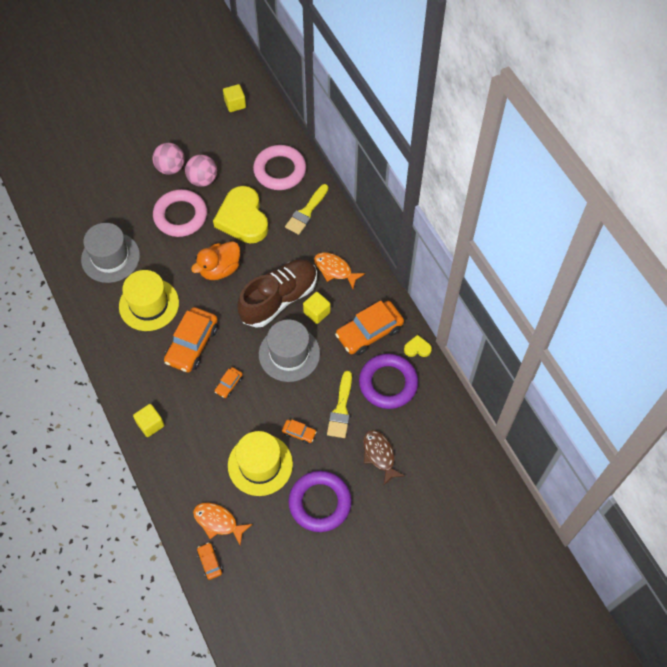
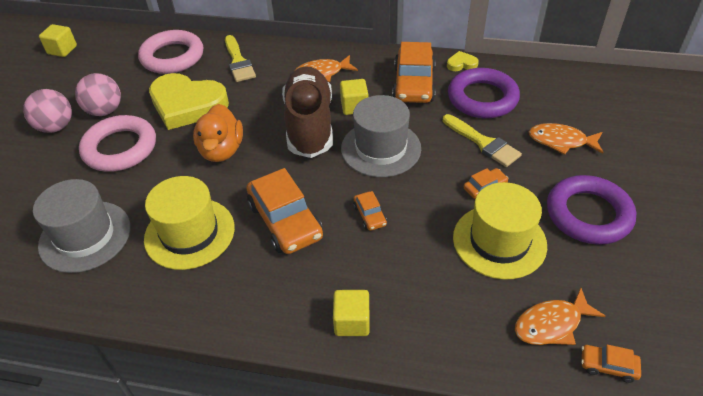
camera: 50 degrees left, 15 degrees down
(379, 455) = (561, 141): brown fish -> orange fish
(417, 348) = (461, 64): yellow heart -> yellow heart turned 45 degrees clockwise

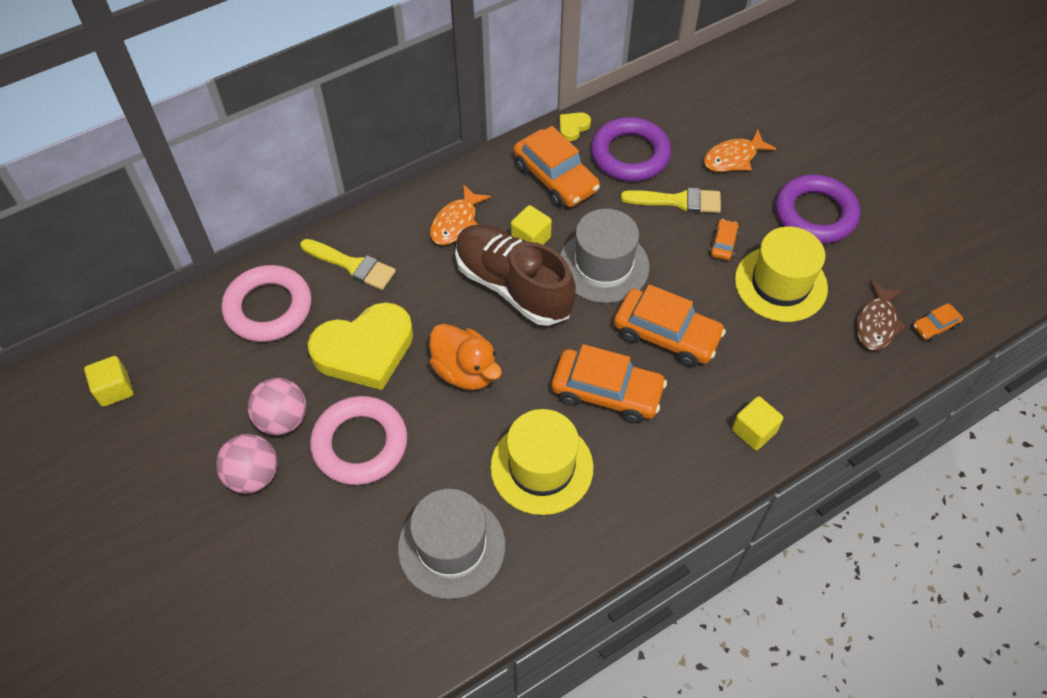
camera: 45 degrees left, 10 degrees up
(370, 215) = (666, 335): orange car -> orange car, size x2.13
(551, 324) = (876, 323): orange fish -> brown fish

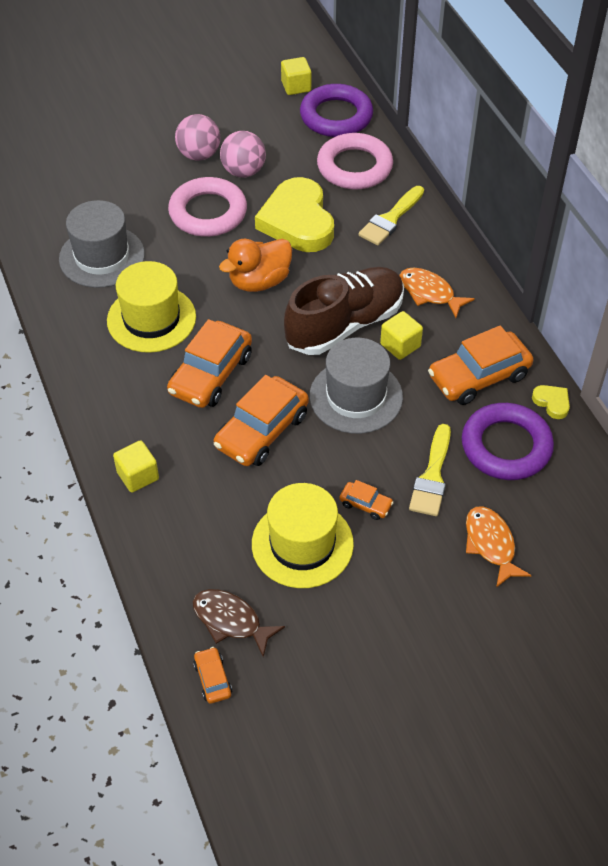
camera: 100 degrees right, 5 degrees down
(815, 214) = (394, 605): purple ring -> purple ring (336, 116)

